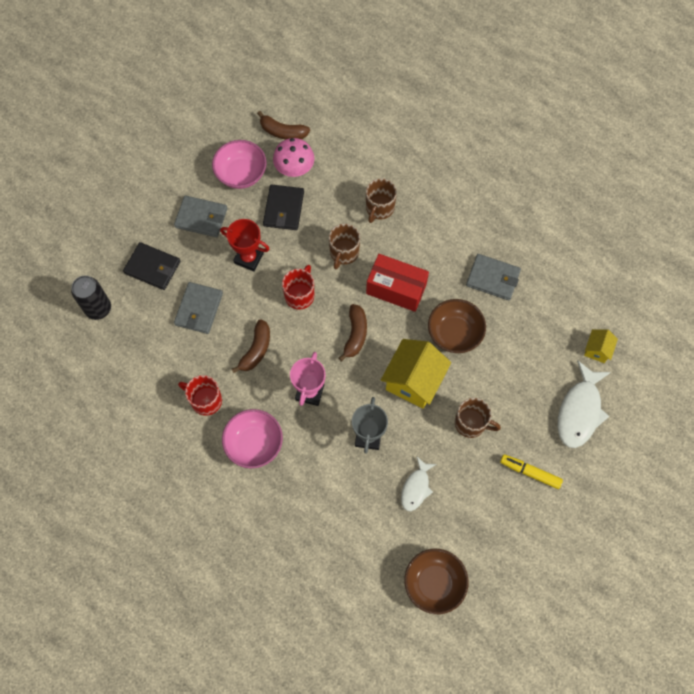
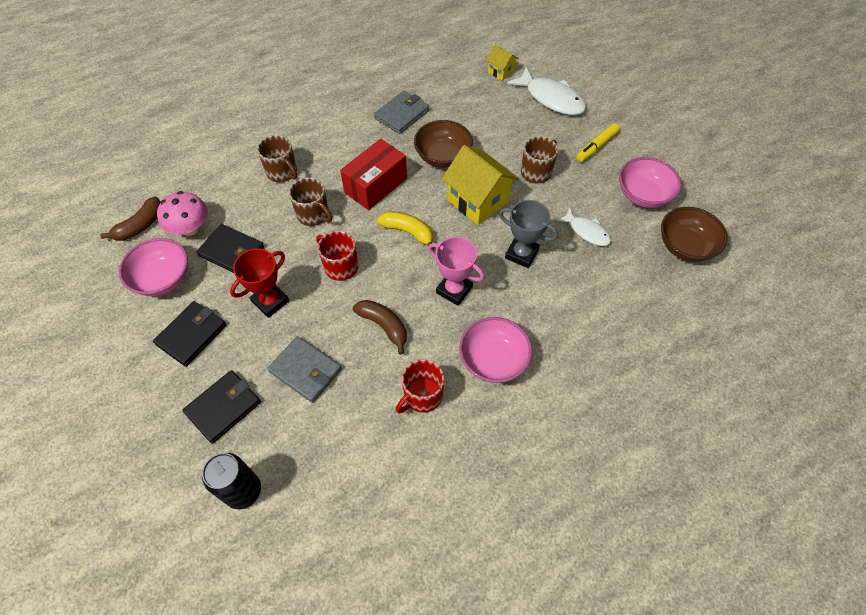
camera: 70 degrees left, 10 degrees down
(201, 218) = (191, 335): grey wallet -> black wallet
(355, 334) = (408, 232): brown banana -> yellow banana
(483, 531) = (643, 195): none -> pink bowl

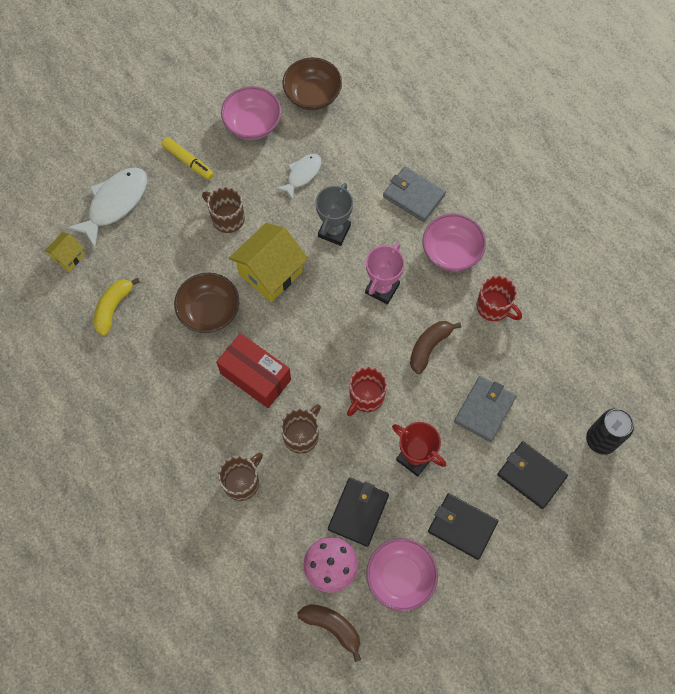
camera: 95 degrees left, 10 degrees up
(402, 114) = (143, 361): grey wallet -> grey wallet (413, 196)
(408, 232) = (317, 336): yellow banana -> yellow banana (113, 308)

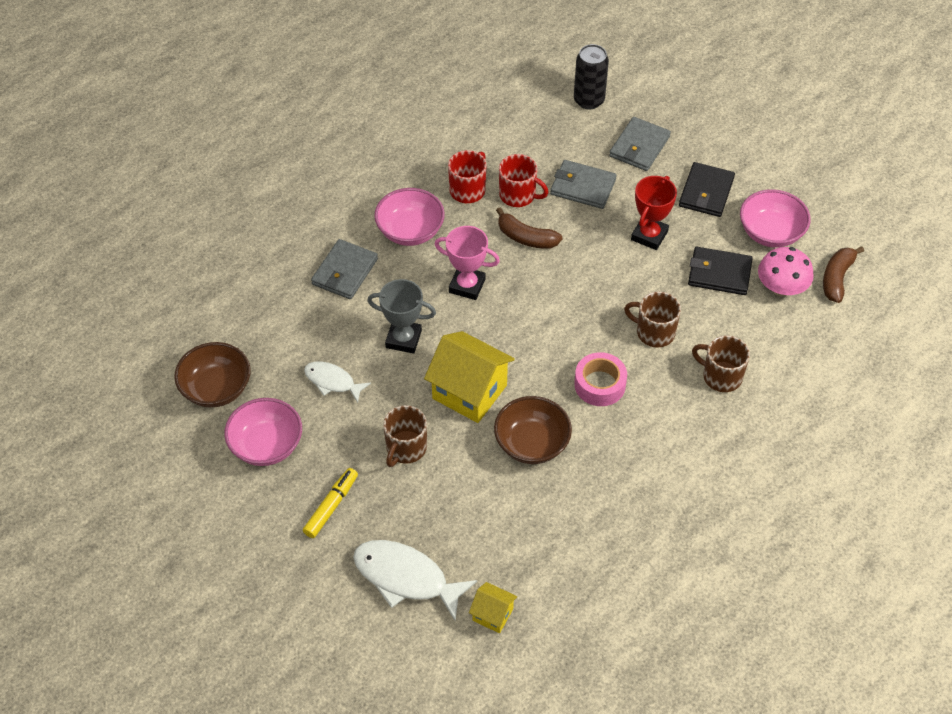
camera: 100 degrees left, 15 degrees down
(113, 308) = (551, 546): yellow banana -> none
(255, 376) = (600, 384): red box -> pink tape
(366, 397) = (596, 283): red mug -> red mug (518, 195)
(531, 475) = (639, 147): black wallet -> grey wallet

